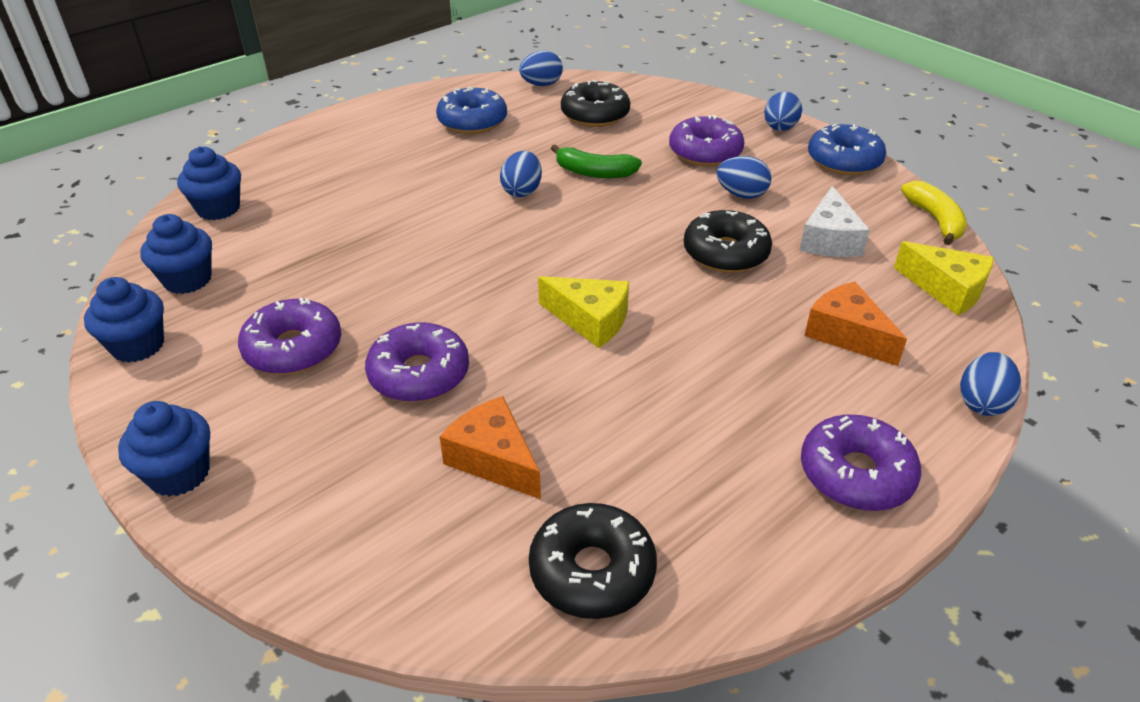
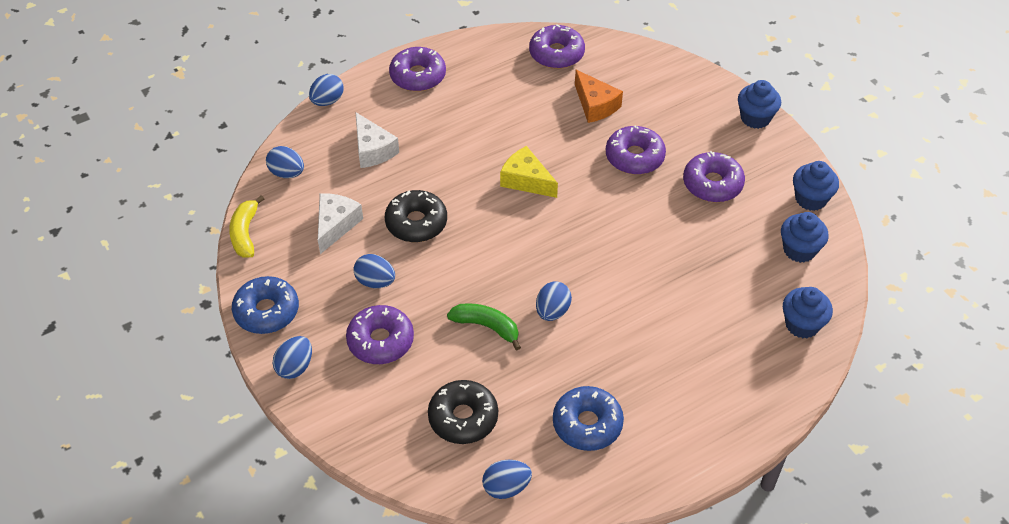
camera: 170 degrees left, 10 degrees up
(592, 571) = (556, 54): black donut -> purple donut
(846, 334) = (373, 150): orange cheese -> white cheese
(946, 289) = (287, 173): yellow cheese -> blue egg

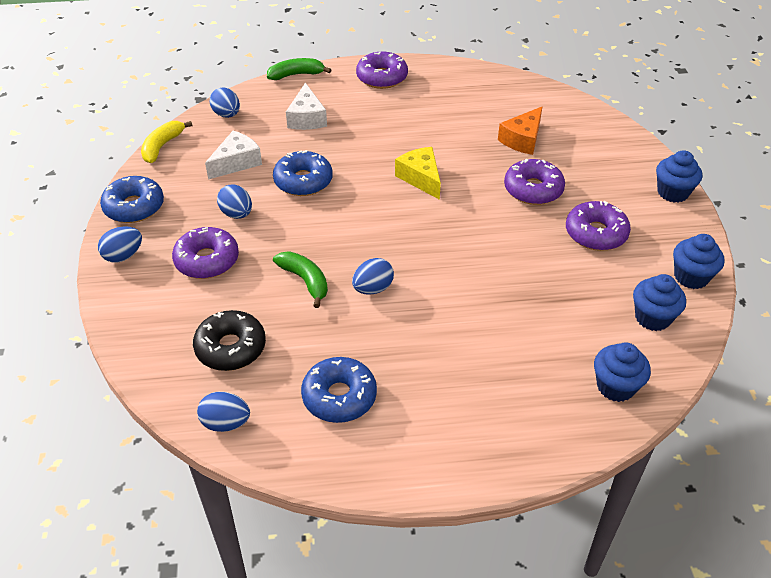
camera: 25 degrees right, 5 degrees down
(327, 101) = (296, 75): blue egg -> green banana
(416, 223) = (303, 181): black donut -> blue donut
(556, 54) = (512, 93): purple donut -> none
(595, 105) = (522, 139): orange cheese -> orange cheese turned 45 degrees clockwise

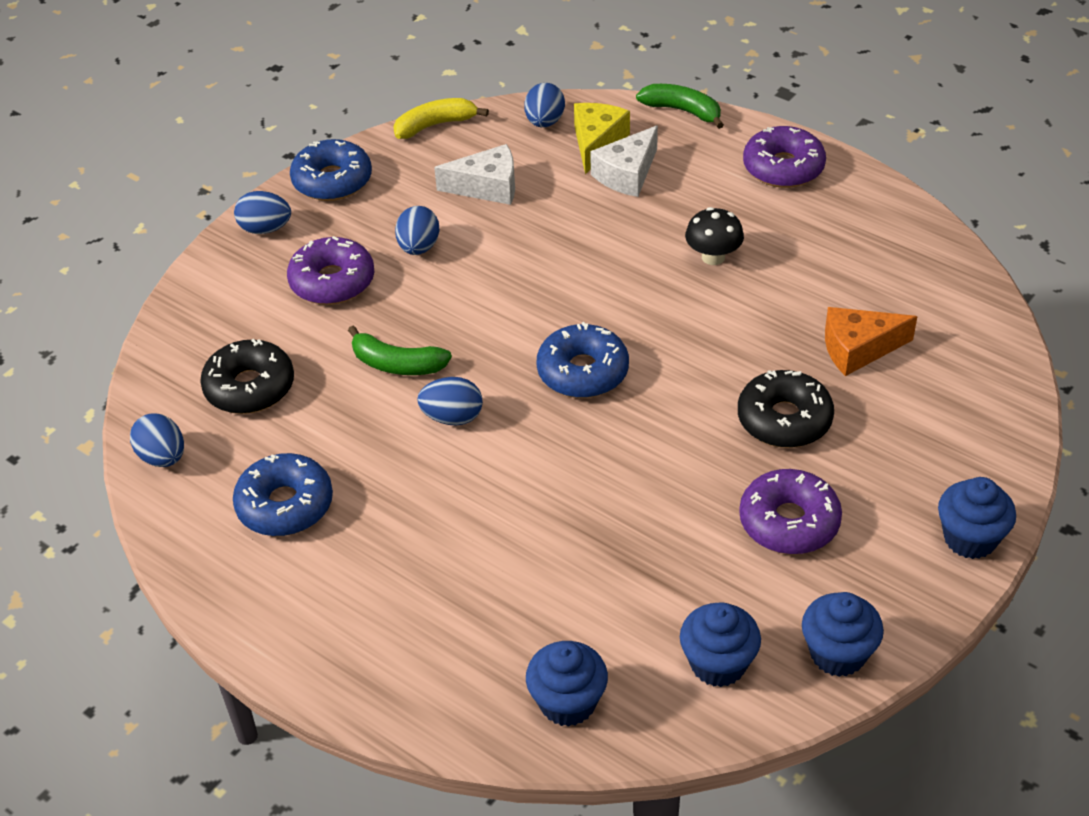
camera: 45 degrees right, 0 degrees up
(303, 181) = (530, 250): blue donut -> blue donut (583, 372)
(305, 281) = (397, 364): green banana -> green banana turned 105 degrees clockwise
(402, 135) = (713, 257): none -> black mushroom
(420, 178) = (665, 324): yellow cheese -> yellow cheese (597, 143)
(533, 189) = (784, 419): purple donut -> black donut

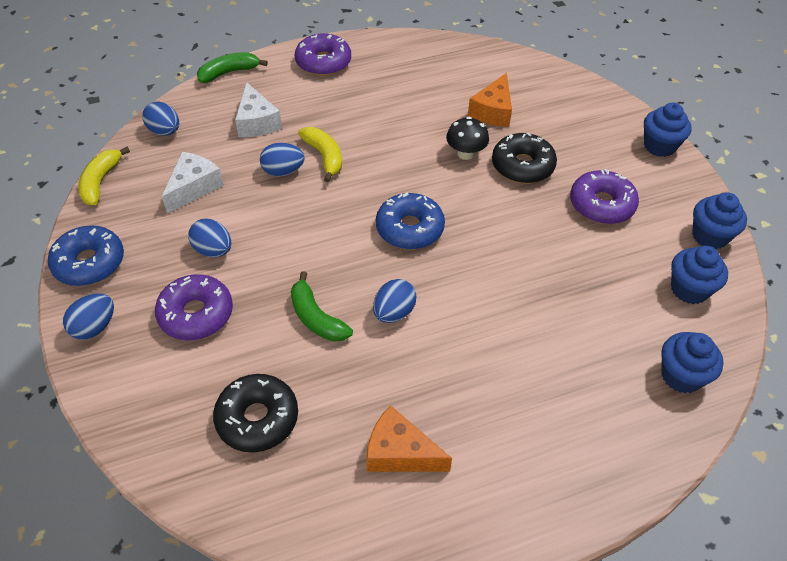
camera: 60 degrees left, 5 degrees up
(163, 457) = (281, 516): blue egg -> blue egg (283, 171)
(285, 505) = (399, 453): blue donut -> orange cheese
(397, 364) = (316, 318): green banana -> green banana turned 90 degrees clockwise
(597, 143) = (213, 120): yellow cheese -> none
(626, 251) = (324, 157): none -> yellow banana
(713, 257) = (367, 125): black mushroom -> black mushroom (465, 153)

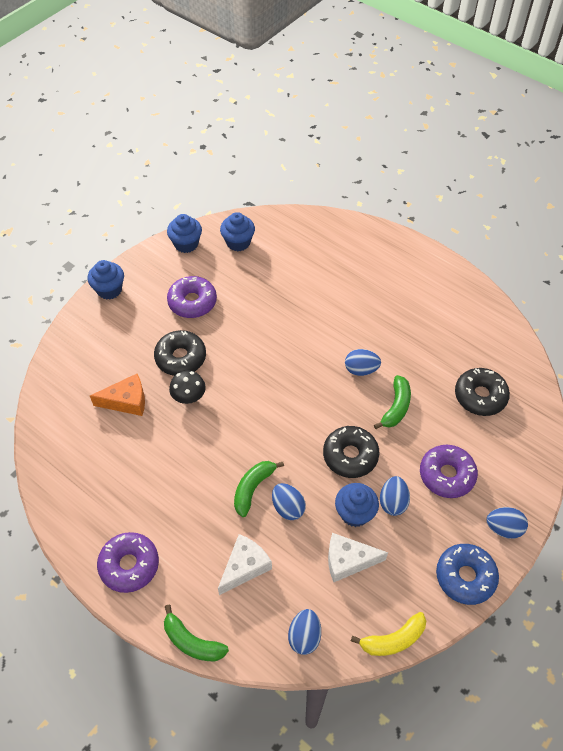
camera: 120 degrees left, 5 degrees up
(293, 243) = (350, 456): none -> black donut
(324, 157) = (253, 488): yellow banana -> green banana
(399, 453) = (443, 324): orange cheese -> none
(409, 229) = (287, 395): blue donut -> none
(681, 376) = (303, 231): blue cupcake -> blue cupcake (355, 513)

